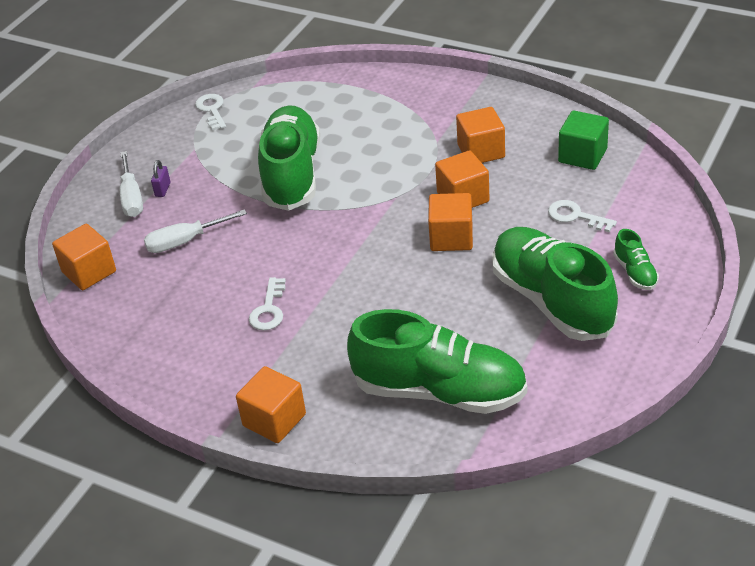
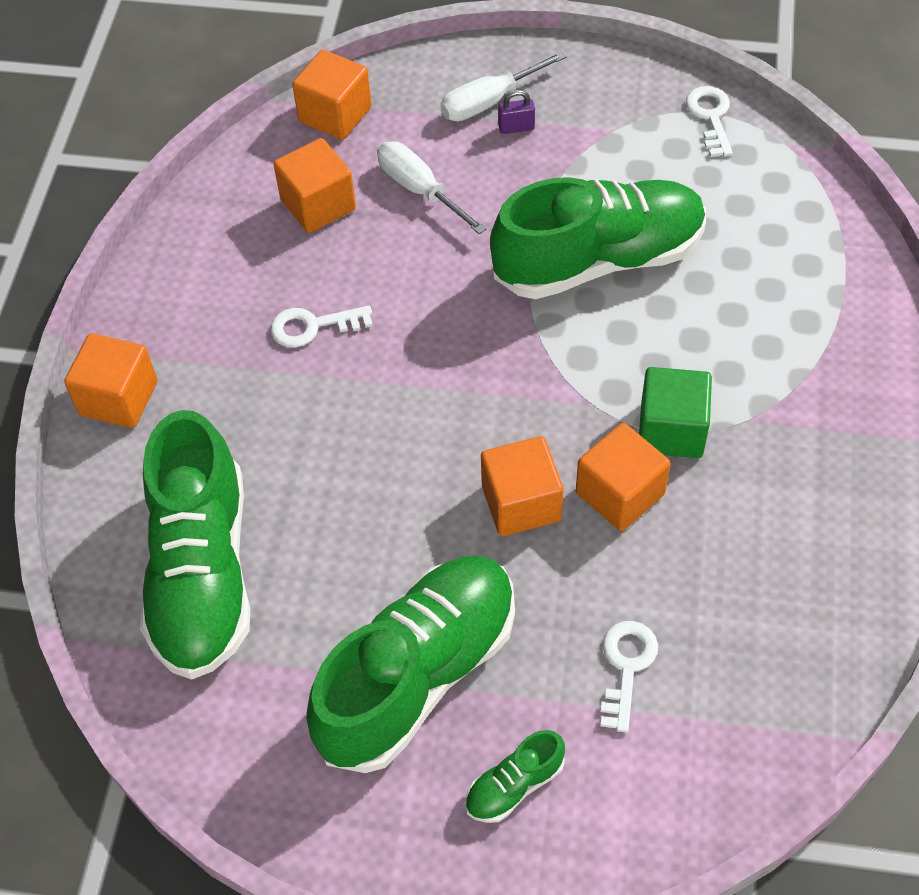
camera: 70 degrees right, 15 degrees up
(212, 110) = (710, 117): white key -> white key turned 60 degrees counterclockwise
(481, 151) = (744, 489): orange cube -> orange cube (318, 205)
(582, 155) = (790, 644): green cube -> green cube (671, 430)

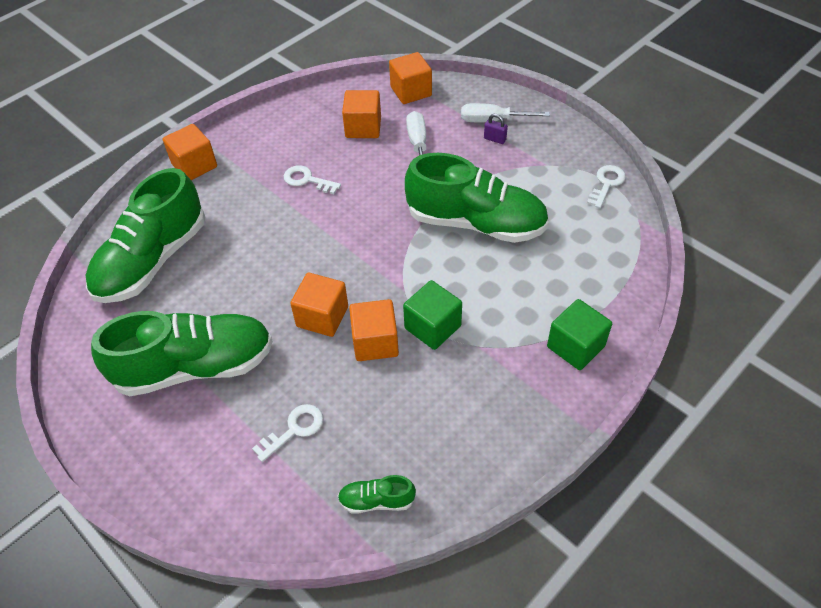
camera: 35 degrees right, 5 degrees down
(514, 785) = (185, 450): green shoe -> green shoe (376, 500)
(855, 352) = (575, 346): none -> green cube

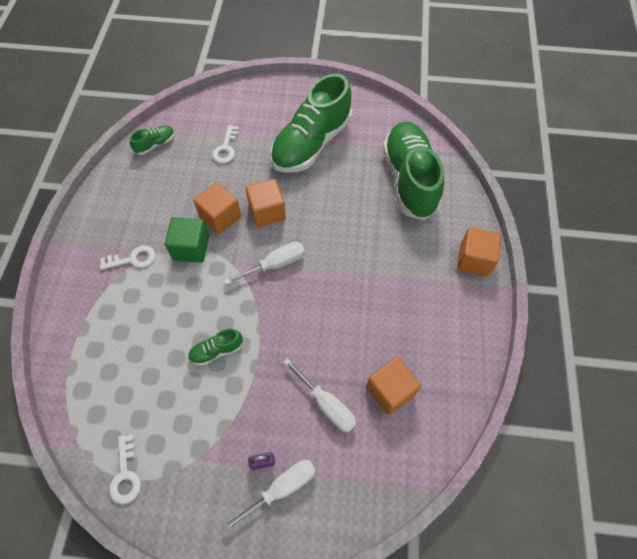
camera: 140 degrees right, 10 degrees up
(307, 180) = (379, 304): white key -> white key (132, 259)
(363, 261) = (275, 264): none -> white screwdriver
(411, 91) = (391, 474): orange cube -> none
(476, 223) = (216, 351): green shoe -> green shoe, size x0.42
(575, 346) = (85, 293): green cube -> none

